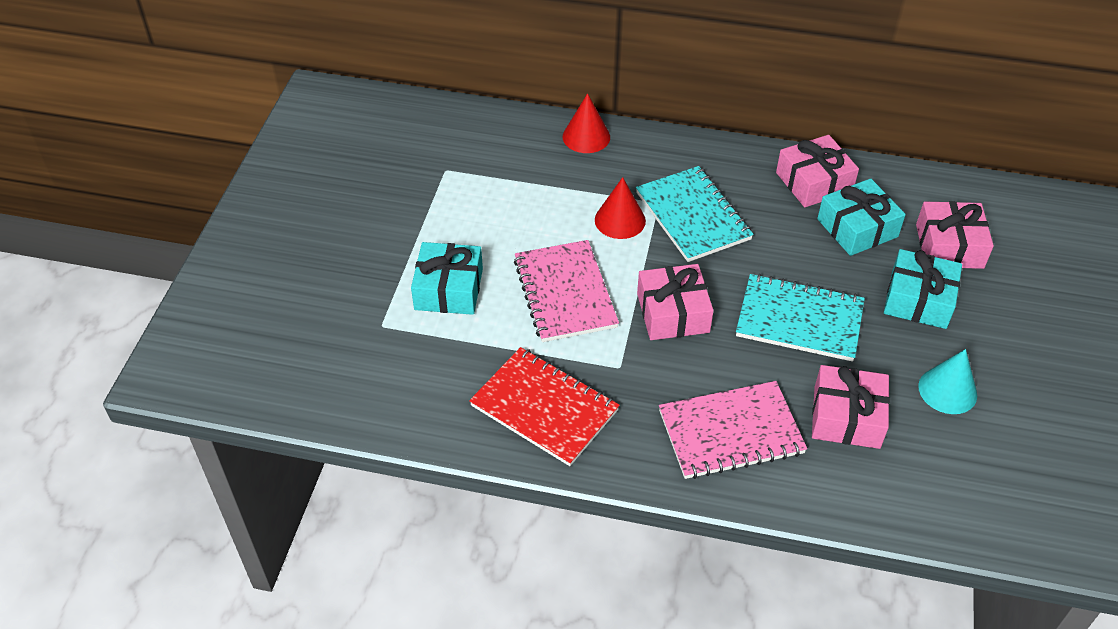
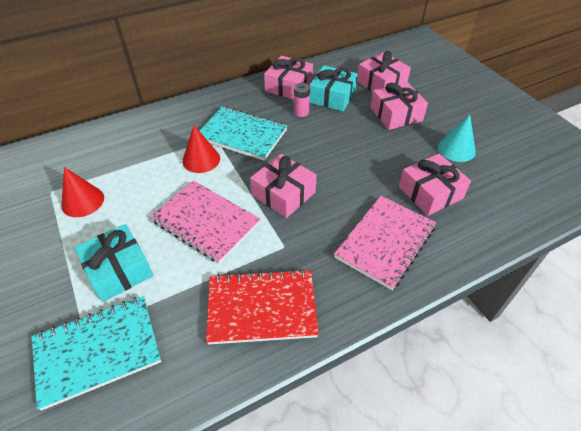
camera: 40 degrees left, 0 degrees up
(586, 137) = (136, 124): red cone -> red cone (83, 201)
(793, 227) = (301, 112): none -> pink battery
(799, 320) = (353, 157): turquoise notebook -> turquoise notebook (97, 351)
(918, 300) = (396, 114): turquoise gift -> pink gift

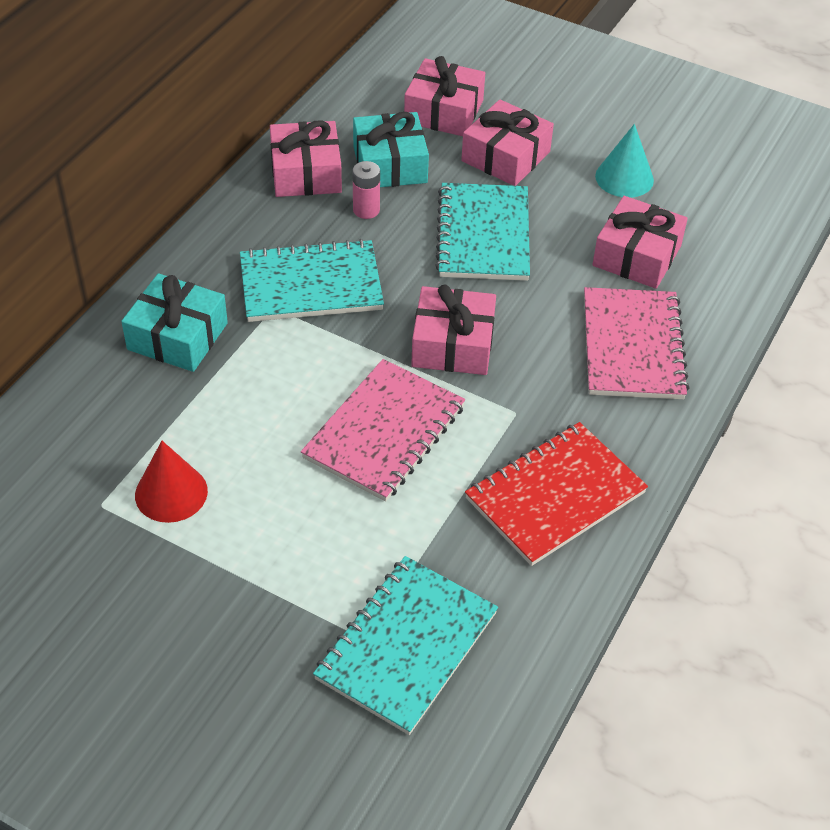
camera: 35 degrees left, 0 degrees up
(118, 270) = (329, 549): turquoise gift -> turquoise gift (177, 336)
(201, 159) = (286, 350): red cone -> none
(206, 222) = (384, 432): pink notebook -> pink notebook turned 60 degrees counterclockwise
(350, 146) = (483, 235): none -> turquoise notebook

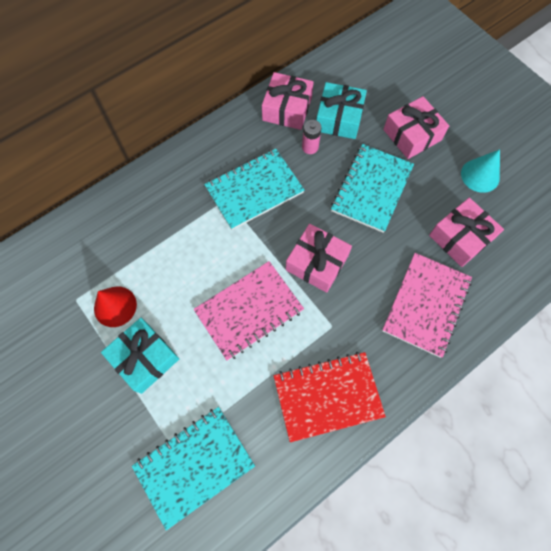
camera: 25 degrees right, 20 degrees up
(177, 336) = (165, 200): turquoise gift -> turquoise gift (144, 358)
(311, 284) = (254, 190): turquoise notebook -> turquoise notebook turned 45 degrees counterclockwise
(444, 111) = (389, 89): pink gift -> none

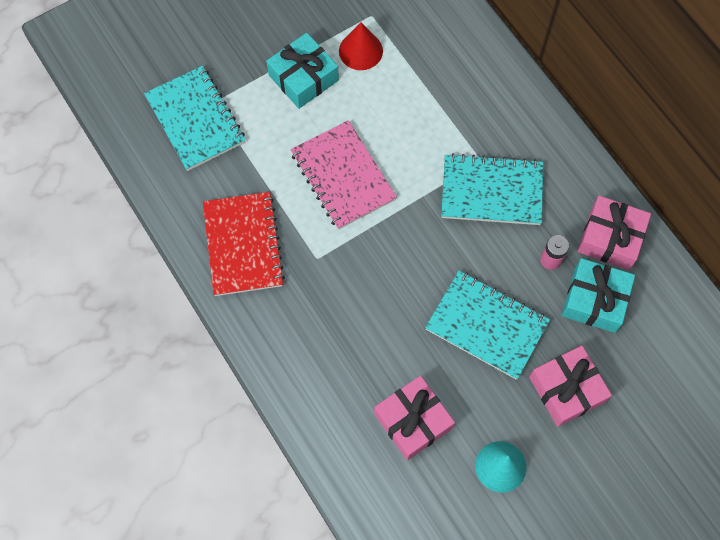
camera: 95 degrees right, 0 degrees up
(254, 190) = (491, 191): turquoise notebook -> turquoise notebook turned 60 degrees counterclockwise
(317, 263) = (393, 251): pink gift -> none
(426, 305) = (331, 363): pink notebook -> none

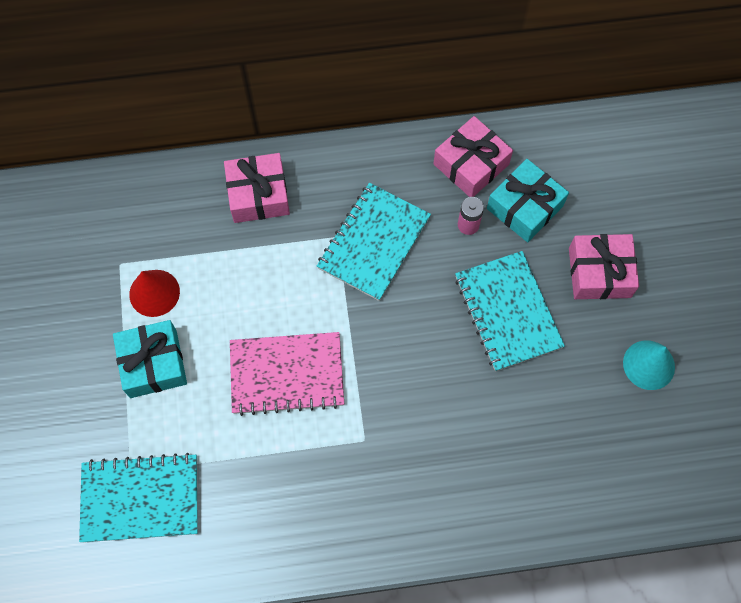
camera: 65 degrees left, 0 degrees up
(243, 245) = (313, 509): red notebook -> none
(413, 421) = (573, 424): pink gift -> pink gift (258, 194)
(486, 325) = (507, 312): turquoise notebook -> turquoise notebook turned 75 degrees counterclockwise

